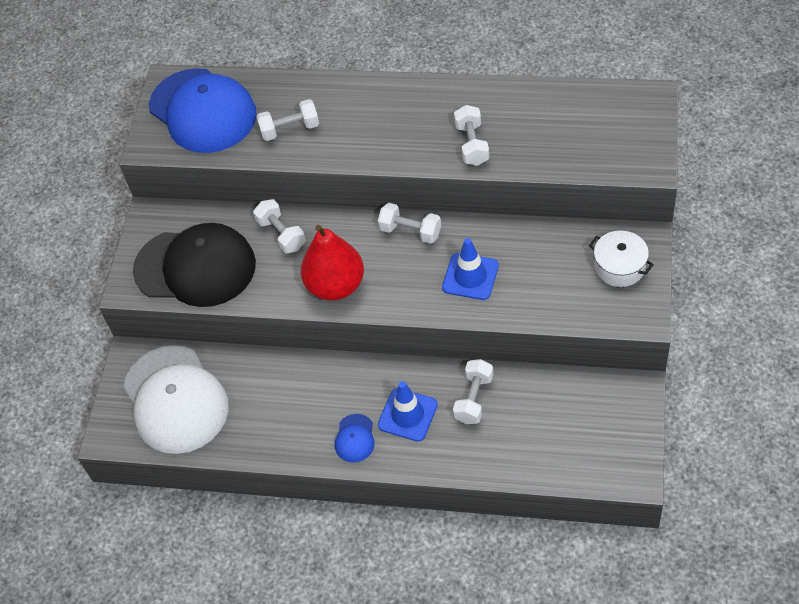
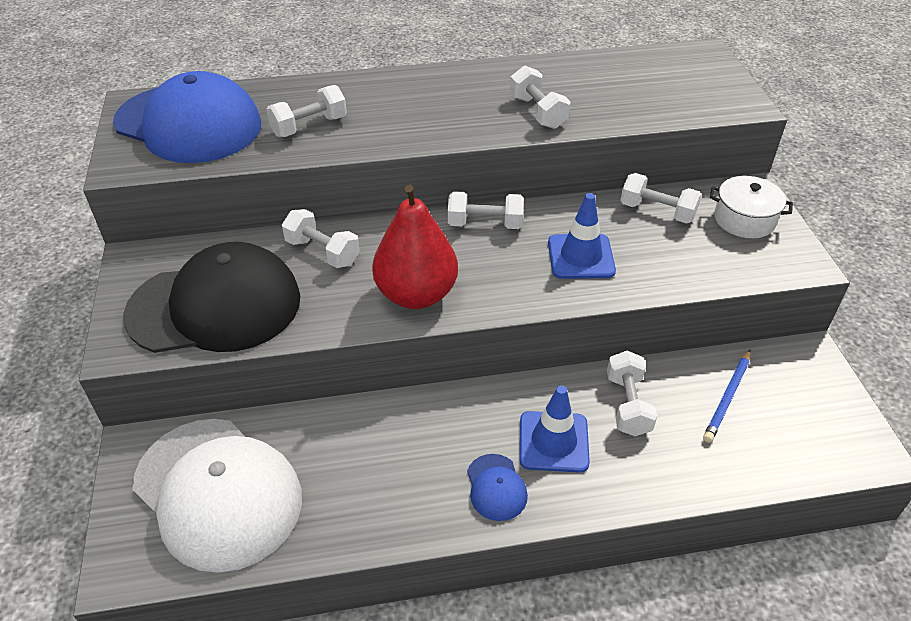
camera: 25 degrees left, 10 degrees down
(551, 410) = (727, 397): none -> blue pencil
(552, 245) = (657, 211): none -> white dumbbell

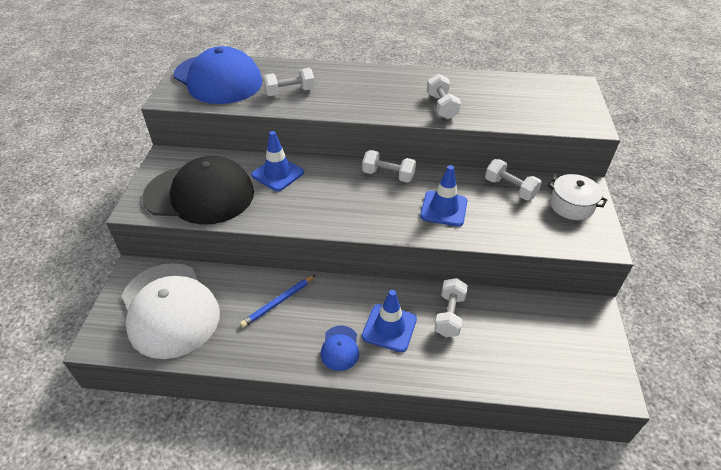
camera: 15 degrees right, 0 degrees up
(322, 252) = (277, 174): white dumbbell -> blue traffic cone
(416, 294) = (325, 212): red pear -> none
(727, 397) = (522, 326): blue pencil -> blue pencil (278, 302)

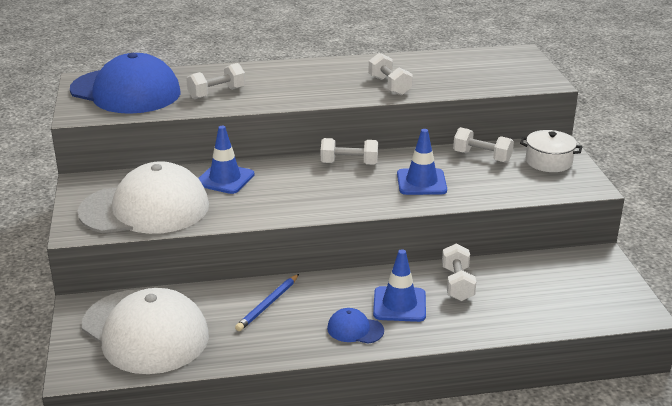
camera: 15 degrees left, 15 degrees down
(200, 194) = (145, 209): black cap -> white cap
(340, 348) = (355, 329): blue cap -> blue cap turned 120 degrees clockwise

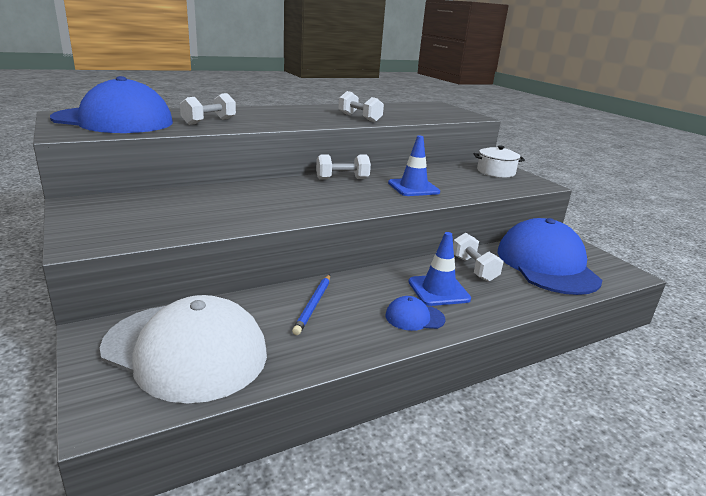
camera: 20 degrees left, 5 degrees down
(145, 209) = (158, 220): white cap -> none
(225, 179) = (233, 194): blue traffic cone -> none
(482, 157) = (445, 171): white dumbbell -> none
(548, 288) = (546, 264): none -> blue cap

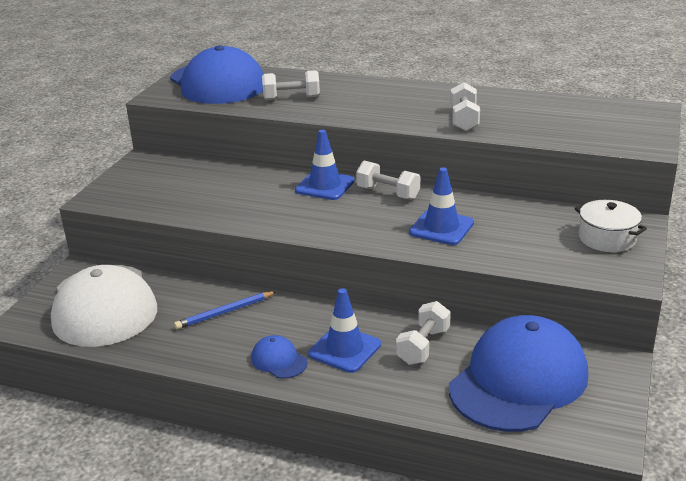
camera: 50 degrees right, 5 degrees up
(290, 184) = (325, 186): none -> blue traffic cone

